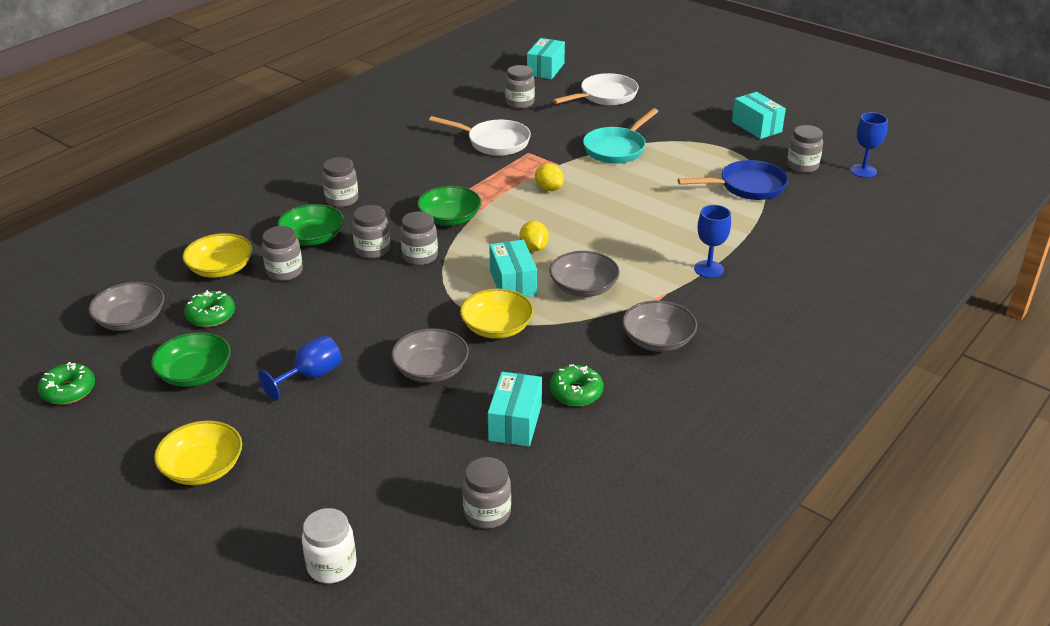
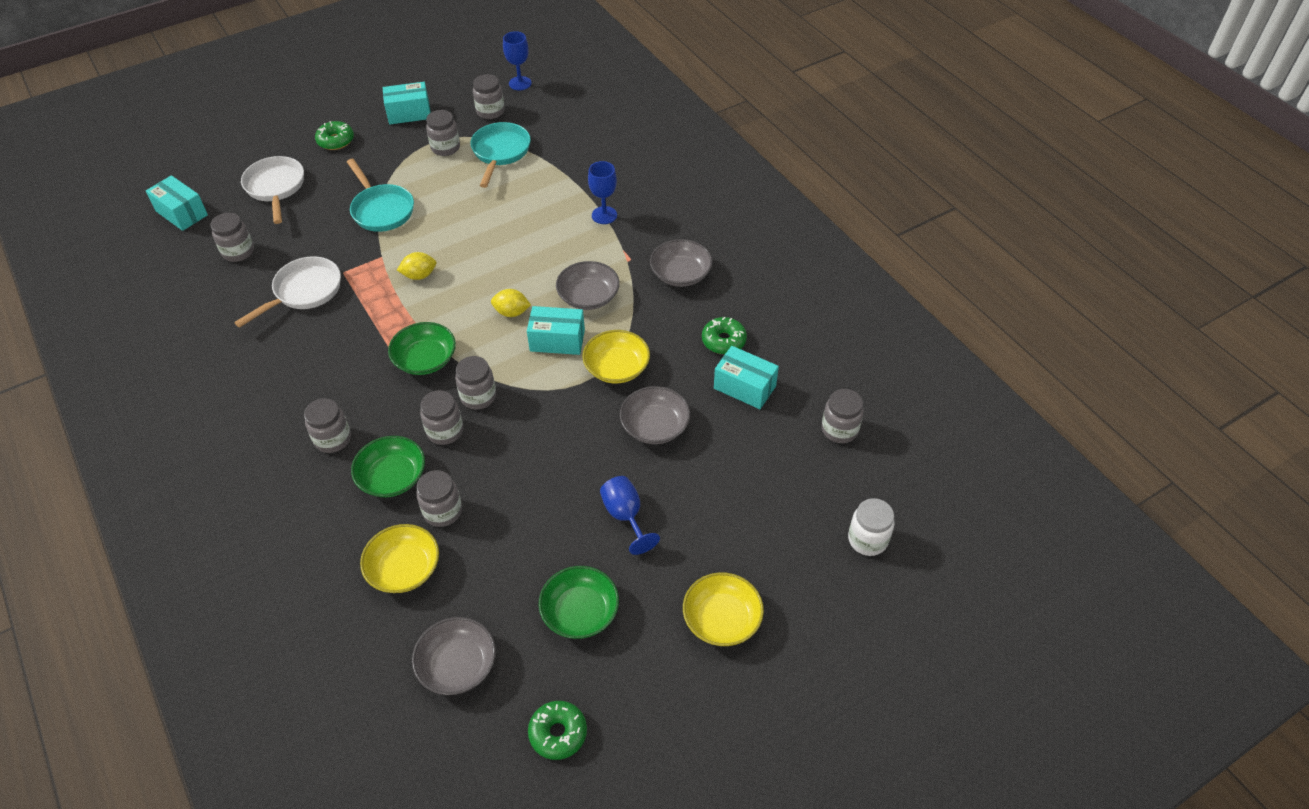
camera: 70 degrees left, 15 degrees up
(211, 316) = (488, 587): green donut -> green donut (336, 141)
(726, 157) = (445, 148): none -> grey jar
(747, 187) = (500, 153): blue pan -> turquoise pan

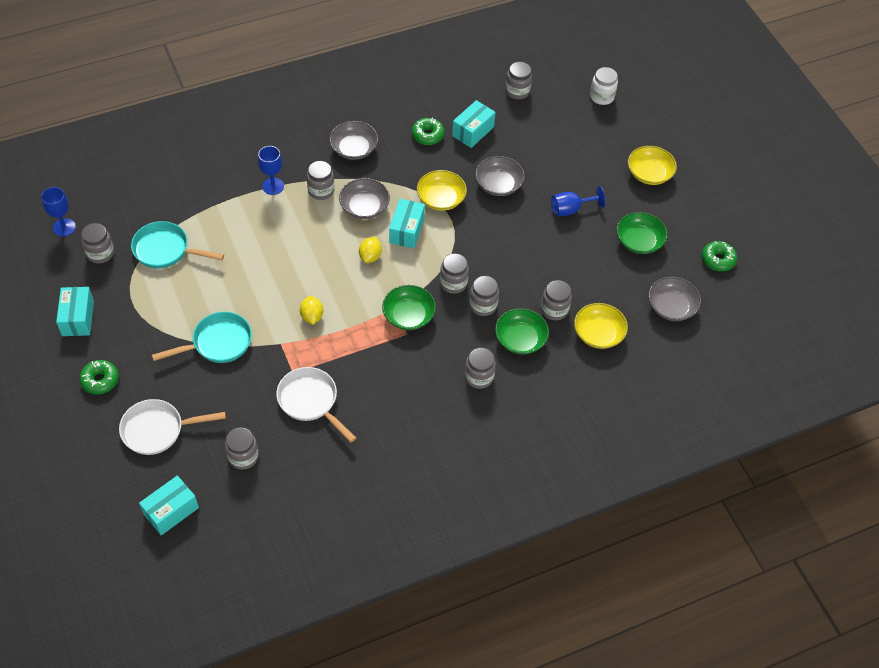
camera: 85 degrees left, 5 degrees up
(445, 148) = (143, 291): grey jar -> grey jar (321, 191)

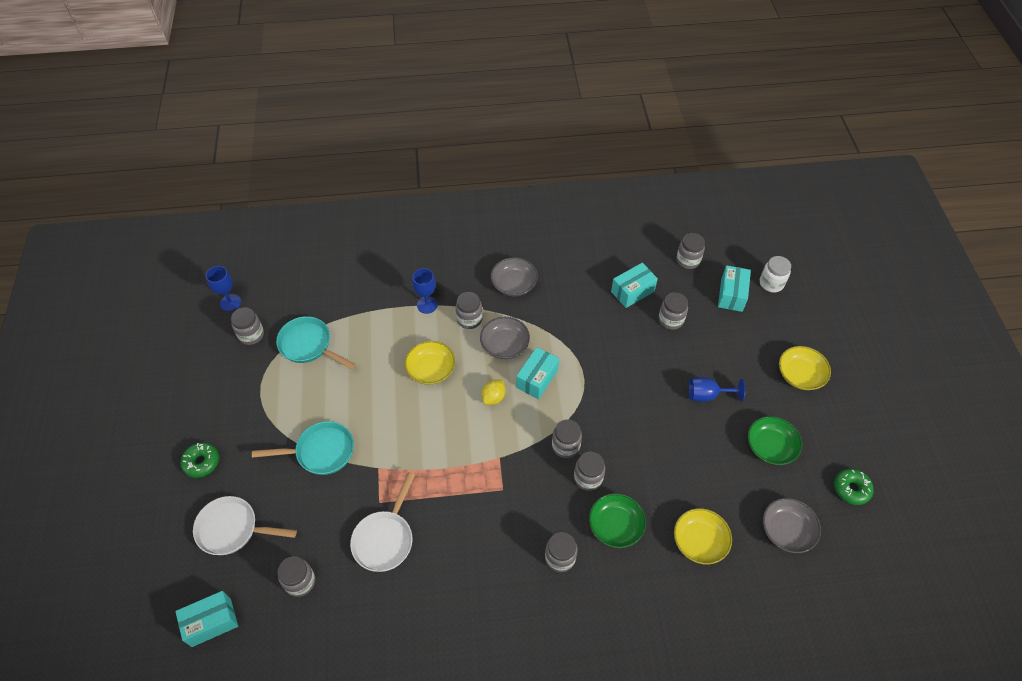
camera: 20 degrees right, 0 degrees up
(78, 318) = (207, 394): turquoise box -> turquoise box (731, 295)
(310, 401) = (385, 538): white pan -> white pan turned 135 degrees counterclockwise
(312, 316) = (417, 447): yellow lemon -> none
(408, 315) = (511, 470): green bowl -> none
(427, 135) = (587, 286): green donut -> none
(441, 198) = (581, 353): yellow bowl -> yellow bowl (431, 369)
(498, 184) = (642, 351): grey bowl -> none
(554, 310) = (660, 502): grey jar -> grey jar (671, 320)

